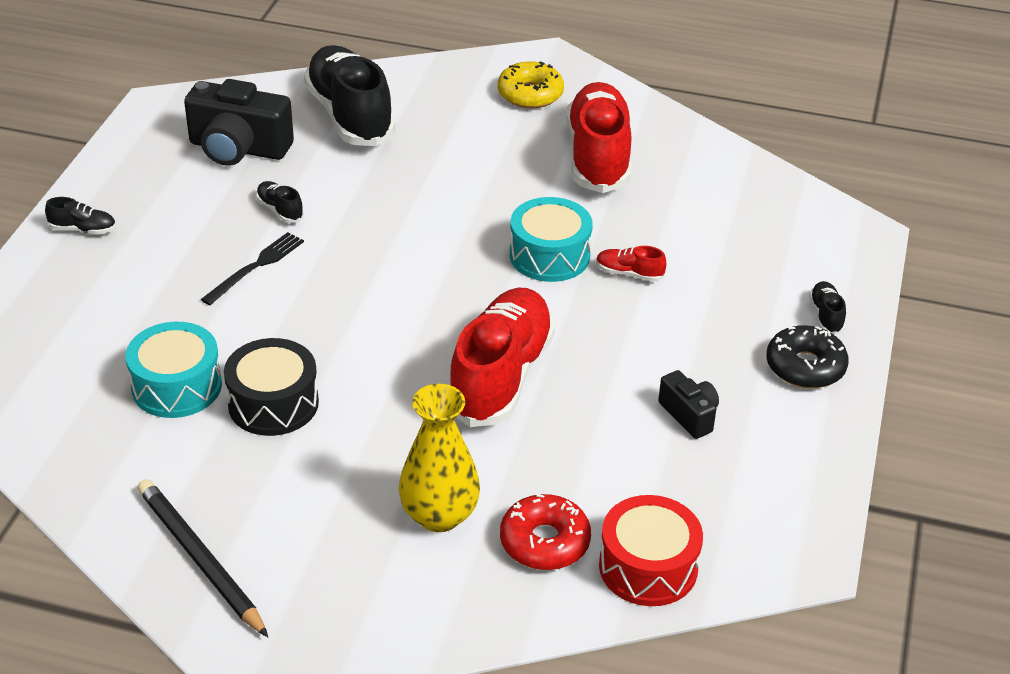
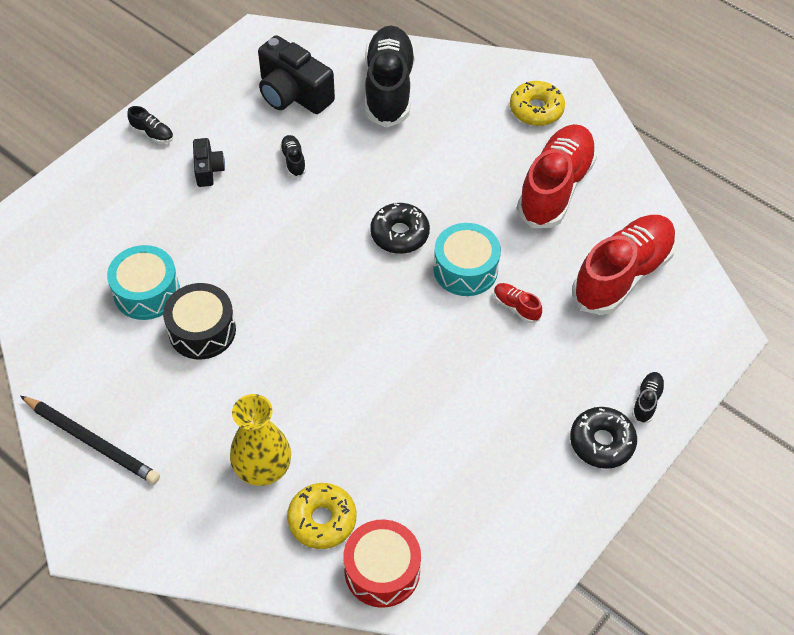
camera: 25 degrees right, 15 degrees up
(201, 559) = (91, 441): black pencil -> black pencil turned 135 degrees clockwise
(256, 267) = (251, 206): black fork -> none
(452, 244) = (399, 234): none -> black donut
(500, 376) = (370, 365): red shoe -> red shoe (622, 275)
(544, 542) = (322, 520): red donut -> yellow donut
(689, 415) = (487, 452): black camera -> black camera (208, 170)

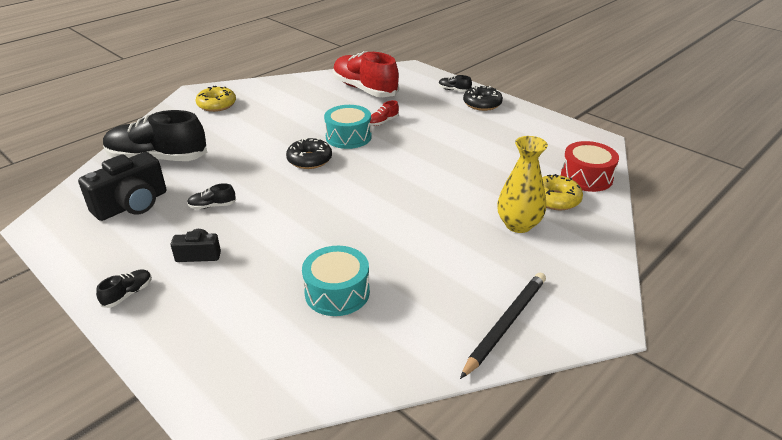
camera: 85 degrees left, 20 degrees down
(202, 330) = (386, 257): black drum -> none
(555, 188) = (289, 103): red shoe -> none

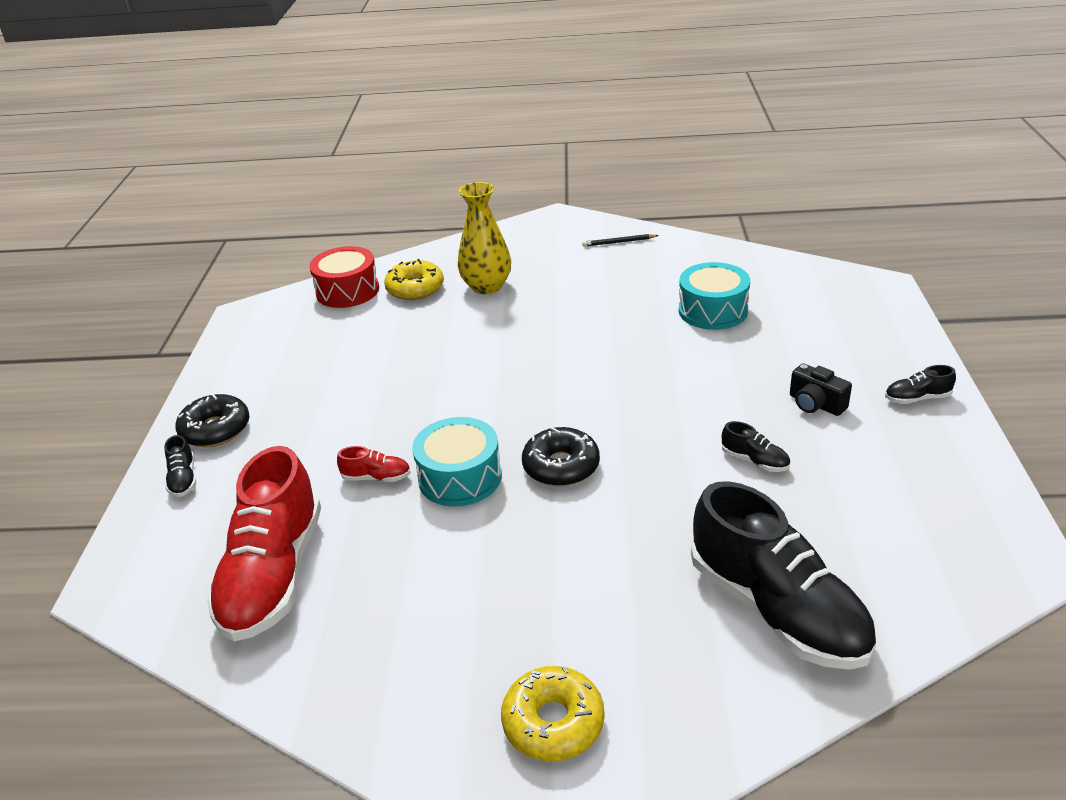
camera: 130 degrees left, 0 degrees up
(132, 205) = (865, 523): black camera -> none
(505, 324) = (619, 242): black pencil -> black pencil, size x0.52

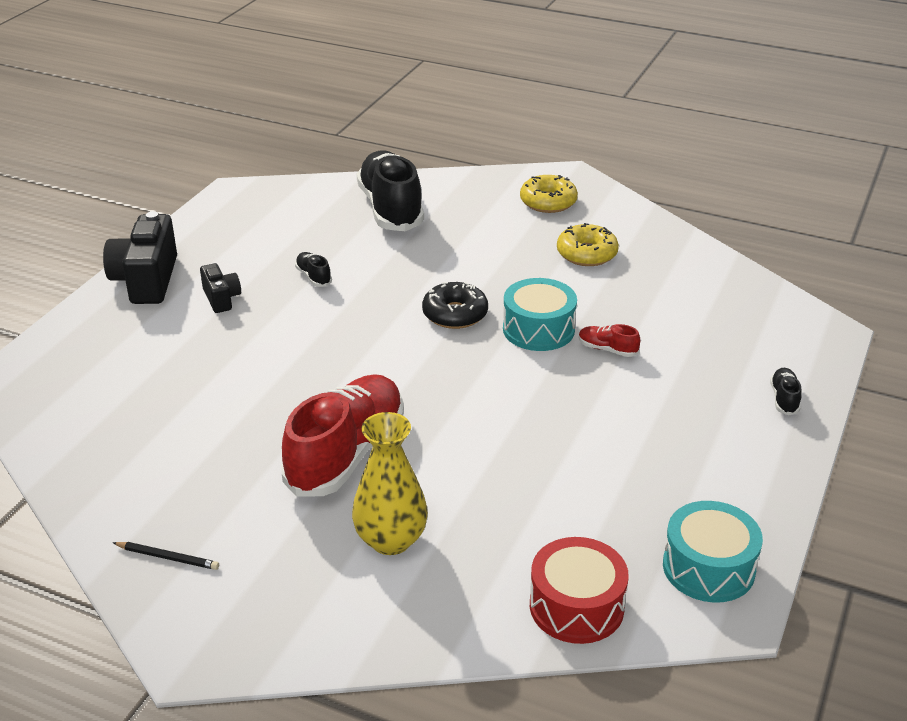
camera: 160 degrees left, 0 degrees up
(215, 430) = (757, 441): black donut -> none
(273, 575) = (701, 306): red shoe -> red shoe (346, 454)
(415, 288) = (483, 573): yellow donut -> yellow donut (586, 254)
(713, 311) = (188, 410): turquoise drum -> turquoise drum (708, 567)
(917, 398) = (146, 280): black shoe -> black camera

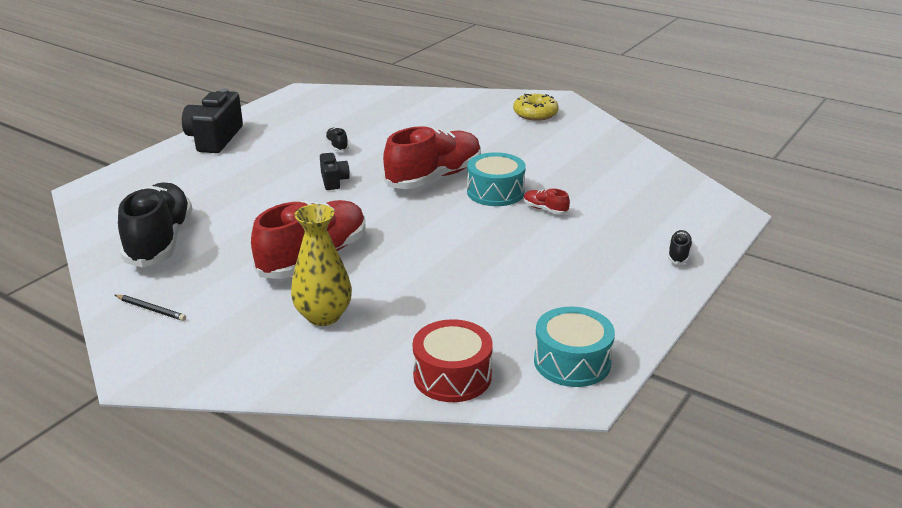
camera: 10 degrees right, 5 degrees down
(221, 298) = (263, 154): black camera -> black camera (334, 181)
(391, 209) = (413, 109): black shoe -> black shoe (159, 241)
(455, 314) = (434, 177): black donut -> red shoe
(586, 254) = (552, 148): yellow donut -> none

